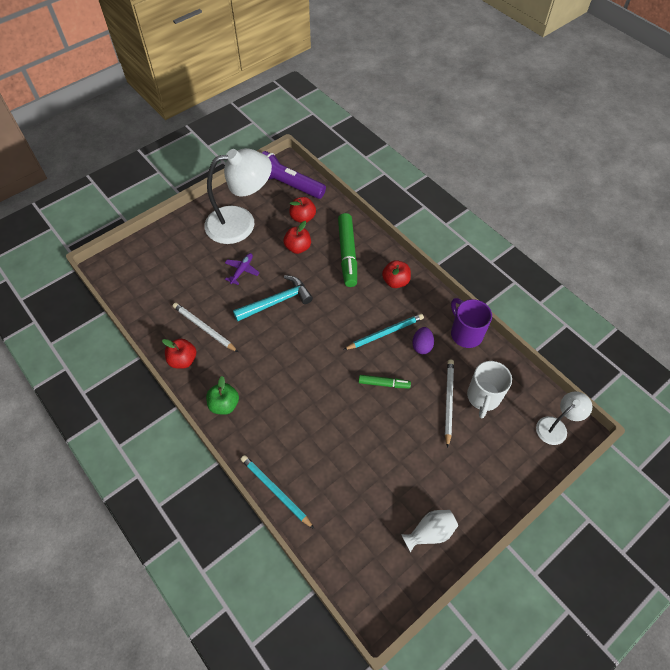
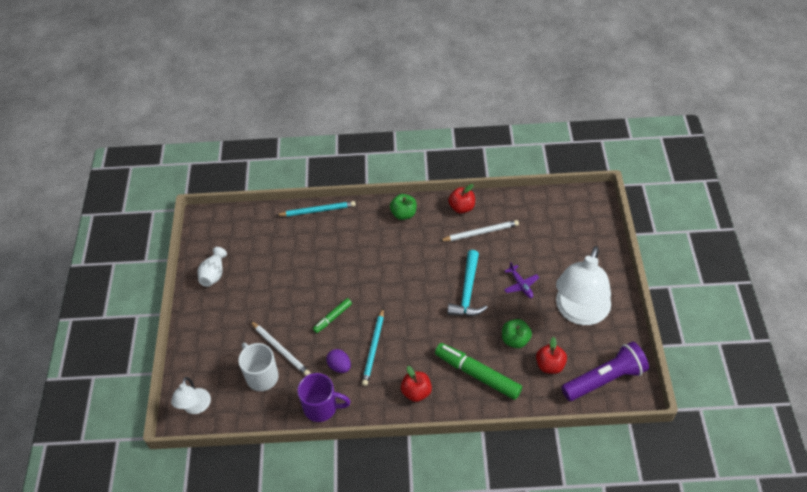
camera: 130 degrees right, 5 degrees down
(298, 247) = (515, 340): red apple -> green apple

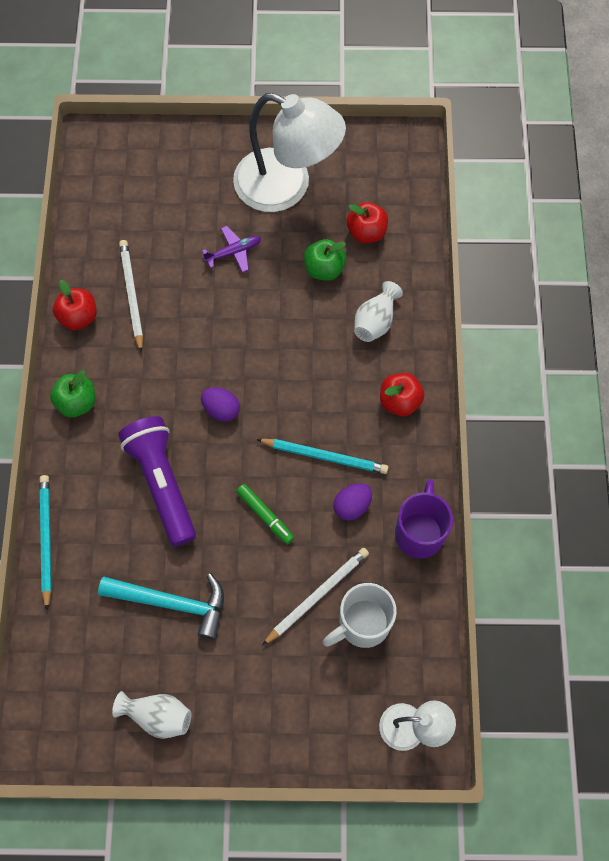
camera: 90 degrees left, 15 degrees up
(403, 288) = (221, 410): none -> purple egg
(467, 292) = (238, 322): turquoise hammer -> turquoise hammer (172, 603)
(477, 374) = (375, 321): green marker -> white vase
(605, 379) = (390, 173): purple flashlight -> purple flashlight (162, 483)

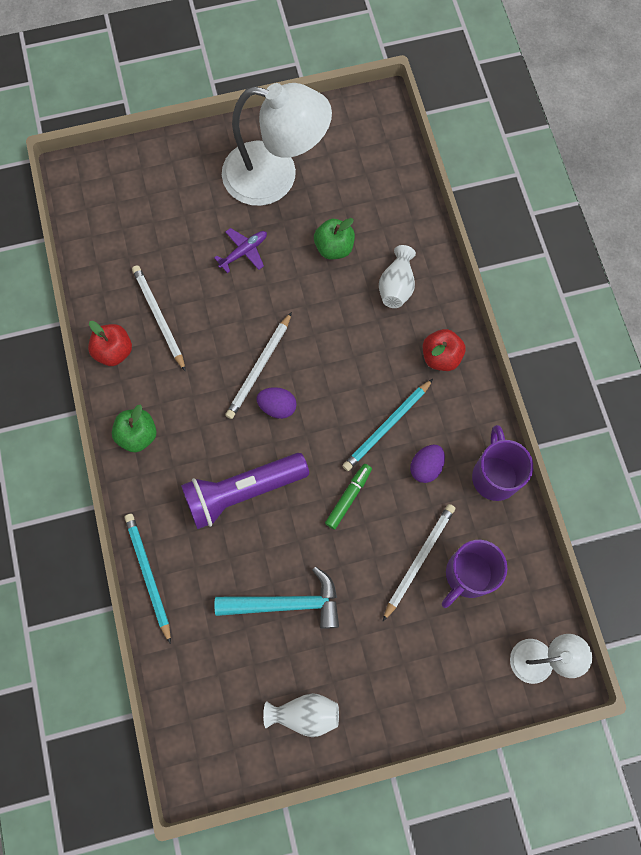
camera: 15 degrees left, 5 degrees up
(162, 483) = (242, 492): purple flashlight -> purple flashlight turned 75 degrees counterclockwise
(215, 367) = (259, 368): none -> white pencil
(265, 515) = (348, 497): green marker -> green marker turned 90 degrees counterclockwise
(325, 456) = (387, 426): turquoise pencil -> turquoise pencil turned 135 degrees clockwise
(362, 624) = (467, 575): white mug -> purple mug
(366, 232) = (363, 203): red apple -> none

